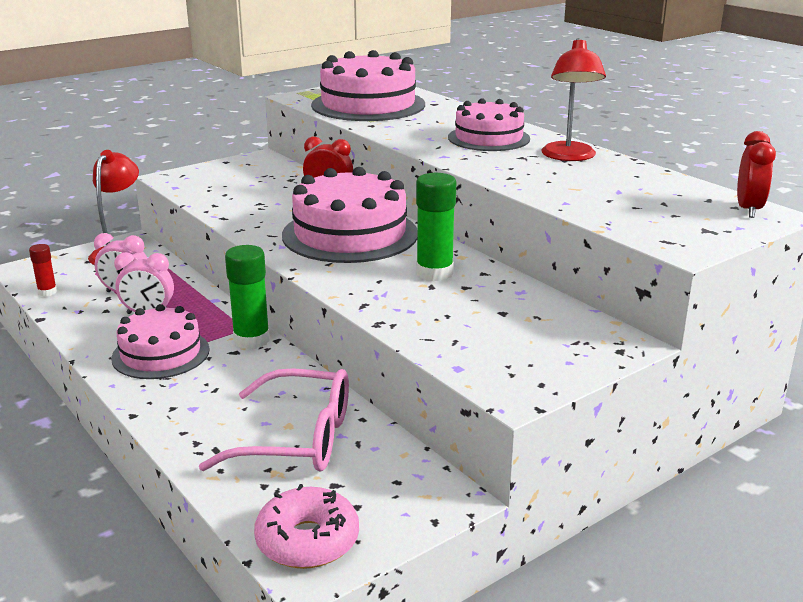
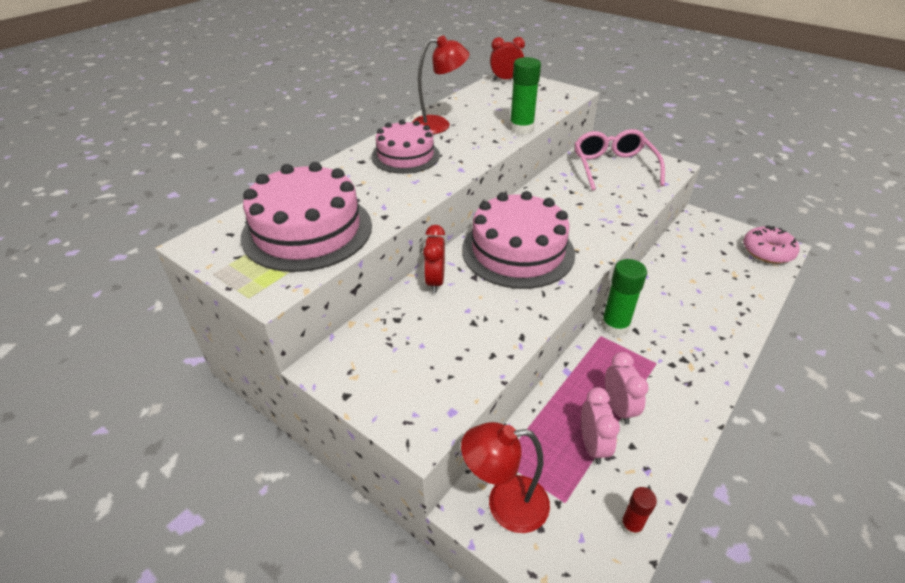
camera: 105 degrees left, 15 degrees up
(161, 354) = (669, 371): pink cake -> none
(298, 439) = (701, 273): pink glasses -> pink glasses (613, 167)
(434, 273) = (560, 204): green glue stick -> green glue stick (521, 128)

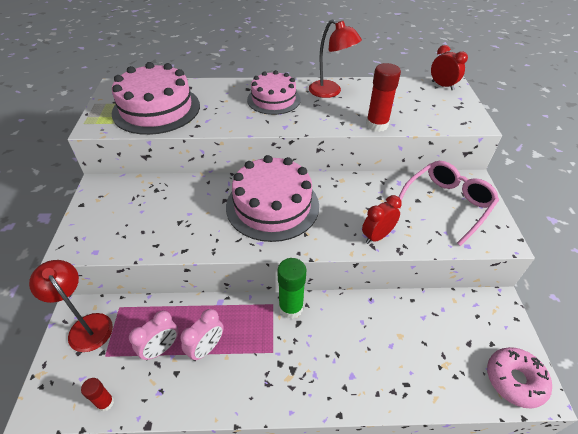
camera: 50 degrees right, 5 degrees up
(435, 281) = (204, 186): red clock -> red clock (377, 236)
(521, 128) = (377, 125): green glue stick -> red glue stick

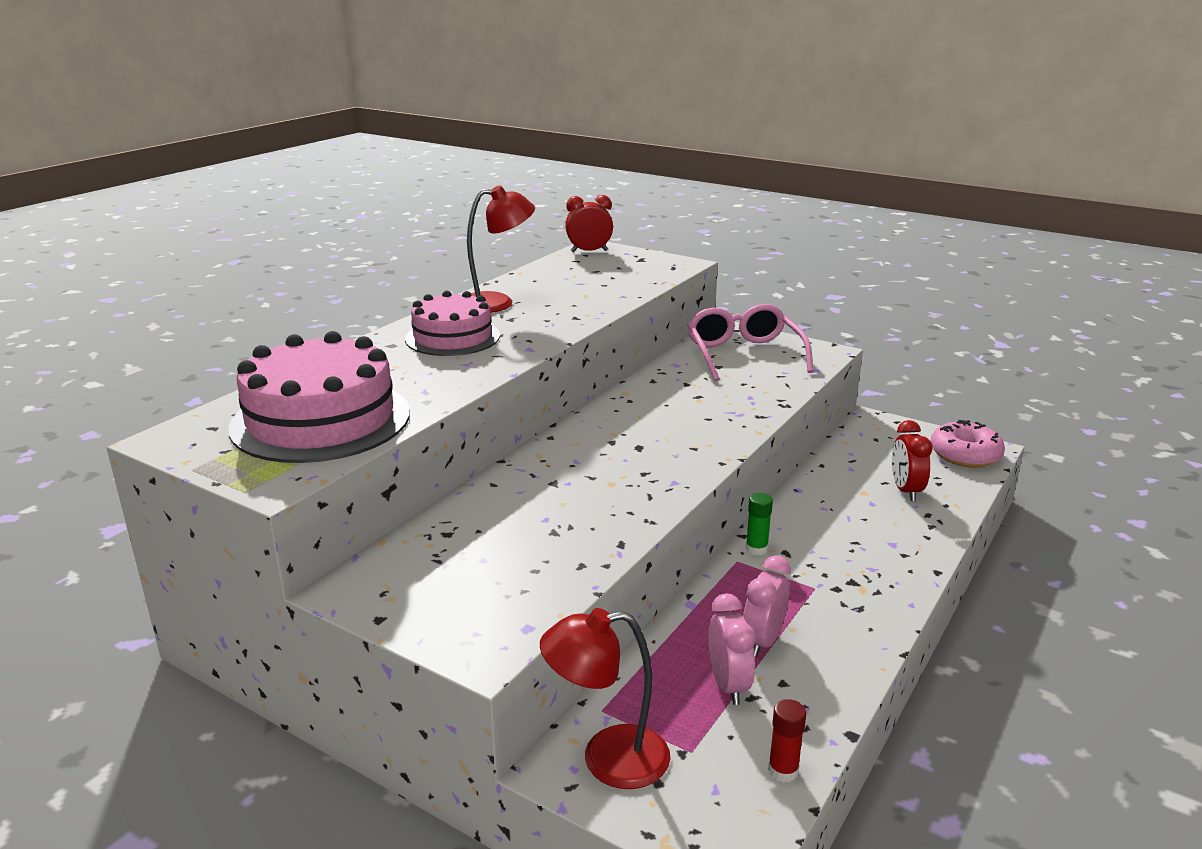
camera: 55 degrees left, 20 degrees down
(206, 348) = (763, 641): pink clock -> pink clock turned 135 degrees counterclockwise
(272, 206) = (613, 452): pink cake -> none
(291, 307) = (756, 549): green glue stick -> green glue stick, size x0.56
(377, 125) = (611, 303): red glue stick -> none
(377, 236) = (749, 408): red clock -> red clock (905, 491)

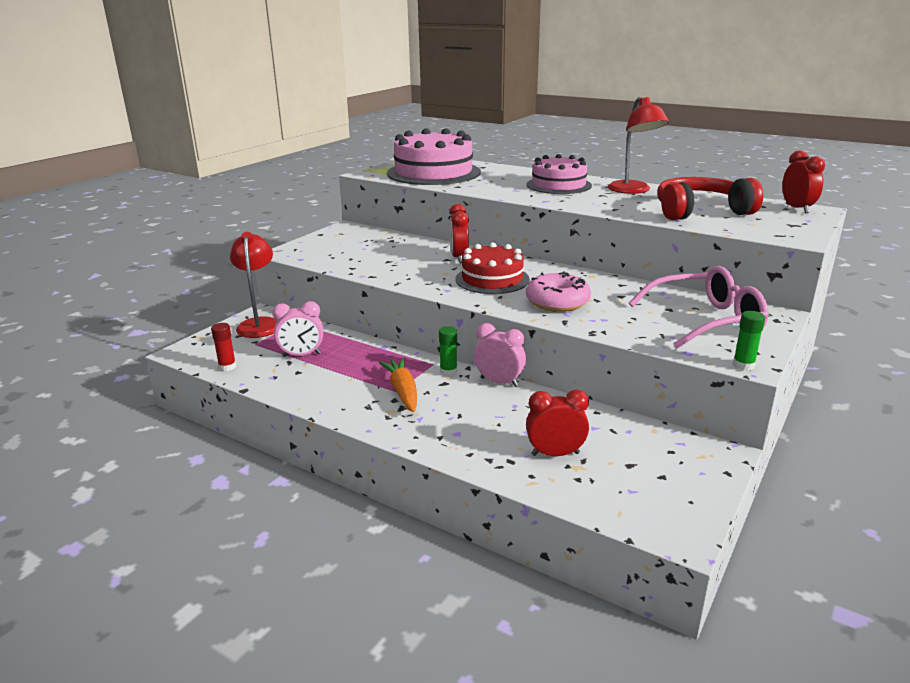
camera: 90 degrees right, 0 degrees up
(549, 473) = (459, 258): none -> red clock
(593, 284) = (700, 211): none -> red headphones
(636, 451) = (492, 279): none -> red cake
(763, 641) = (339, 368): pink clock -> pink clock (499, 382)
(815, 582) = (403, 391): none -> orange carrot
(833, 353) = (743, 365): none -> green glue stick
(965, 455) = (656, 511): pink donut -> pink donut (557, 302)

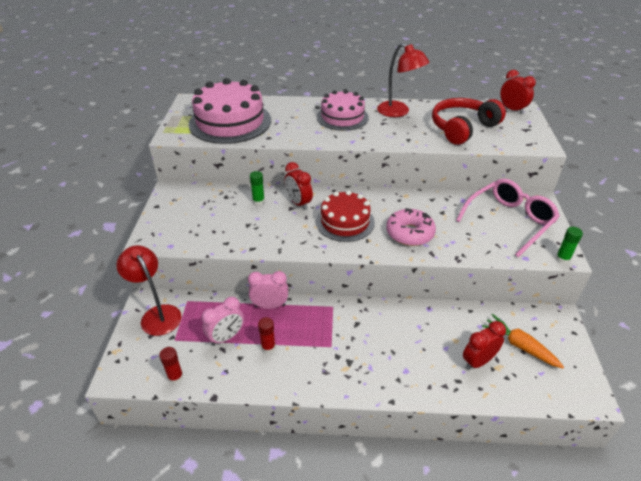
camera: 30 degrees left, 15 degrees up
(332, 373) = (268, 347): none -> red glue stick
(403, 391) = (336, 345): orange carrot -> orange carrot (519, 346)
(448, 371) = (350, 310): green glue stick -> green glue stick (258, 201)
(499, 382) = (391, 307): pink clock -> pink clock (270, 305)

